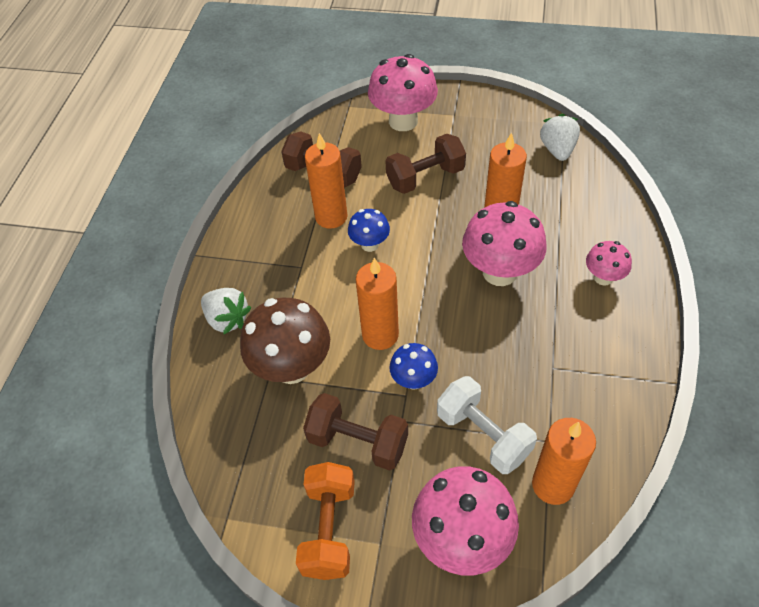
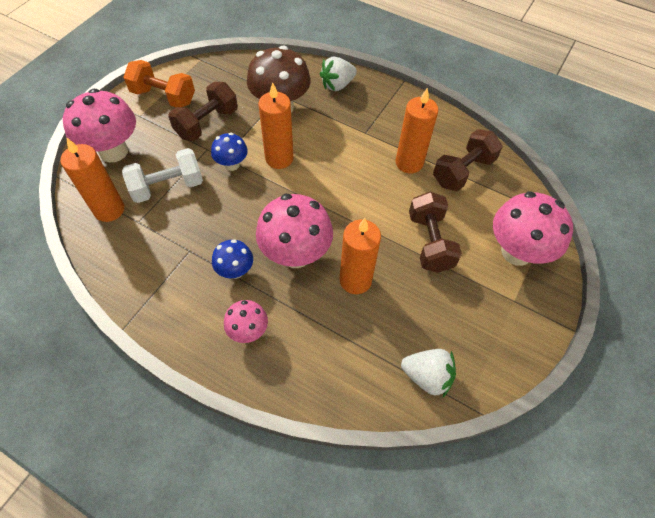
camera: 105 degrees right, 5 degrees up
(370, 244) = (368, 178): blue mushroom -> blue mushroom (235, 271)

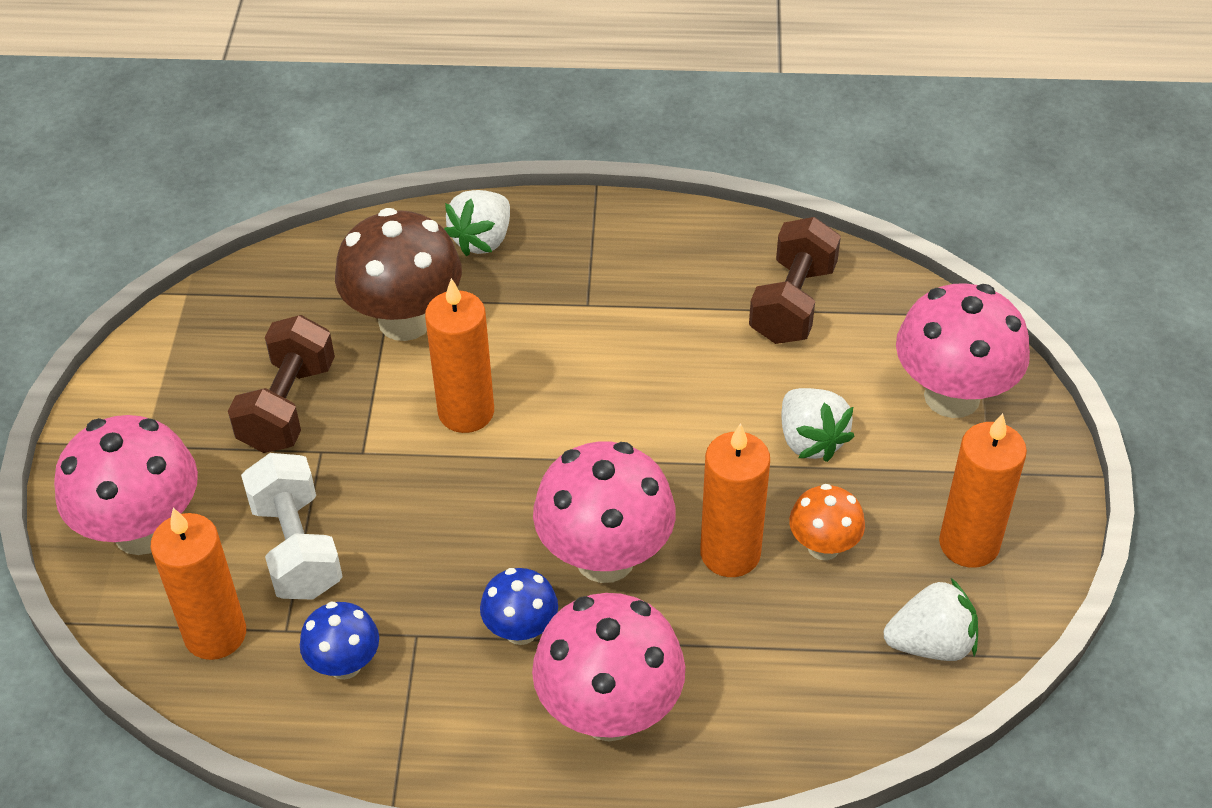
camera: 25 degrees left, 10 degrees down
(163, 97) = (166, 392): orange dumbbell -> none
(168, 187) = (297, 547): white dumbbell -> white dumbbell turned 60 degrees counterclockwise
(232, 164) = (388, 459): blue mushroom -> blue mushroom (345, 664)
(248, 331) = (609, 712): pink mushroom -> pink mushroom, size x1.85
(403, 298) = (823, 547): none -> orange mushroom
(409, 163) = (695, 326): orange candle -> orange candle (969, 544)
(430, 242) = (810, 440): brown dumbbell -> white strawberry

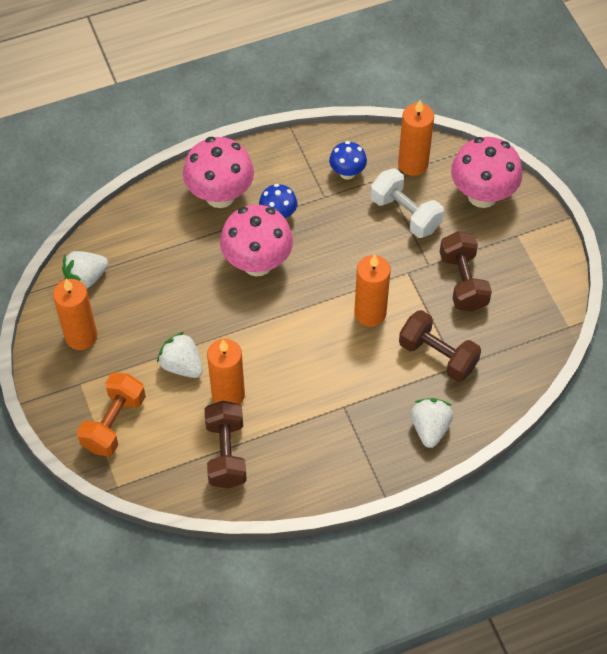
camera: 155 degrees right, 10 degrees up
(405, 321) = (438, 355): brown mushroom -> brown dumbbell
(730, 553) = (198, 287): orange candle -> orange candle (228, 395)
(823, 547) = (153, 308): orange mushroom -> none
(952, 396) = (114, 423): pink mushroom -> orange dumbbell

